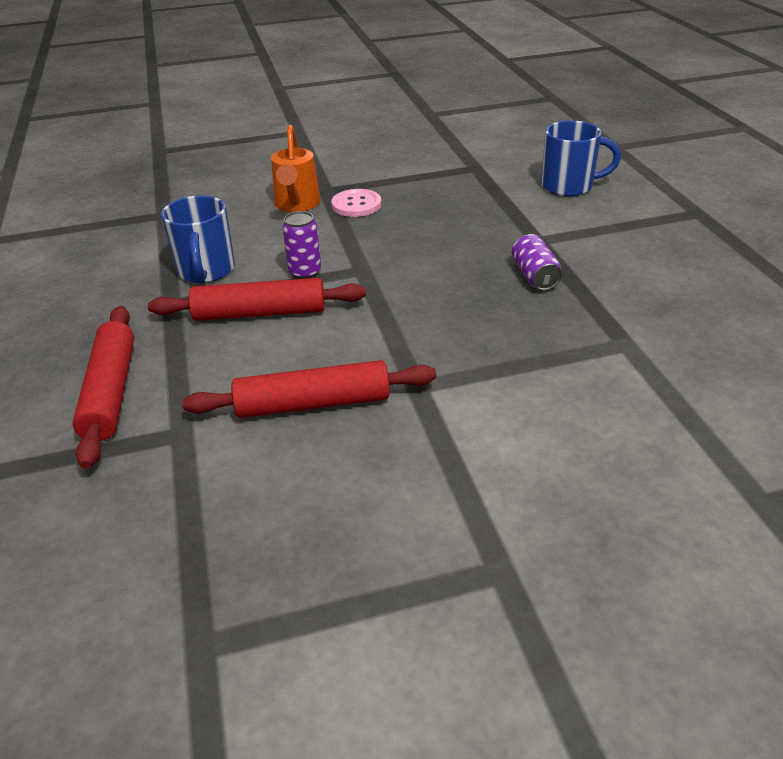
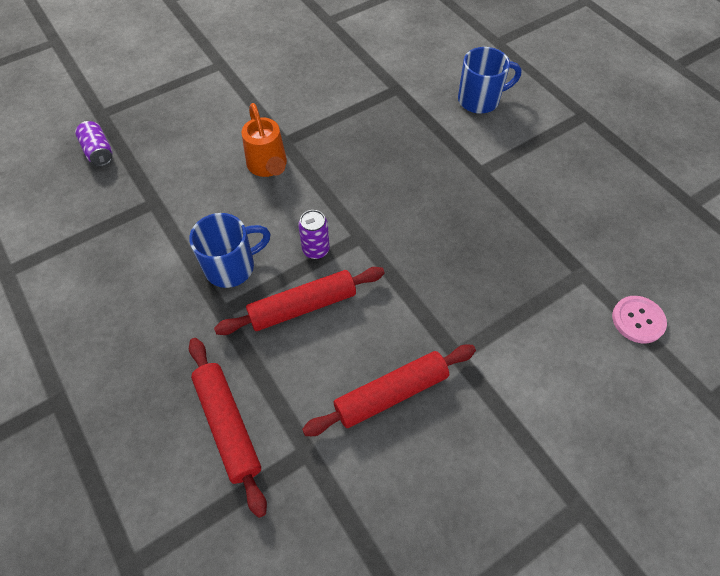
camera: 20 degrees left, 20 degrees up
(206, 271) = (232, 267): blue mug -> blue mug turned 90 degrees counterclockwise
(356, 205) = (319, 156): pink button -> pink button (638, 320)
(534, 276) = (494, 214): purple can -> purple can (99, 152)

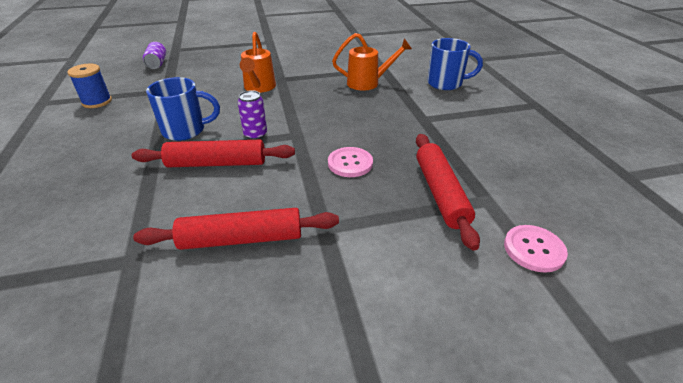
camera: 20 degrees right, 20 degrees down
(80, 249) = (97, 102): none -> blue spool
(228, 425) = (88, 222): red rolling pin -> red rolling pin (440, 193)
(392, 122) = (368, 83): none -> orange watering can
(438, 263) = (350, 163): none -> pink button

